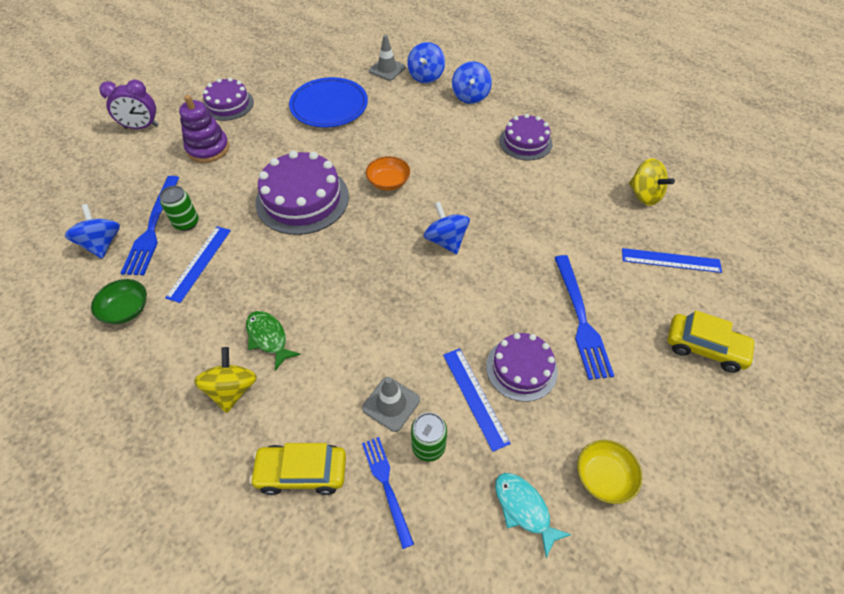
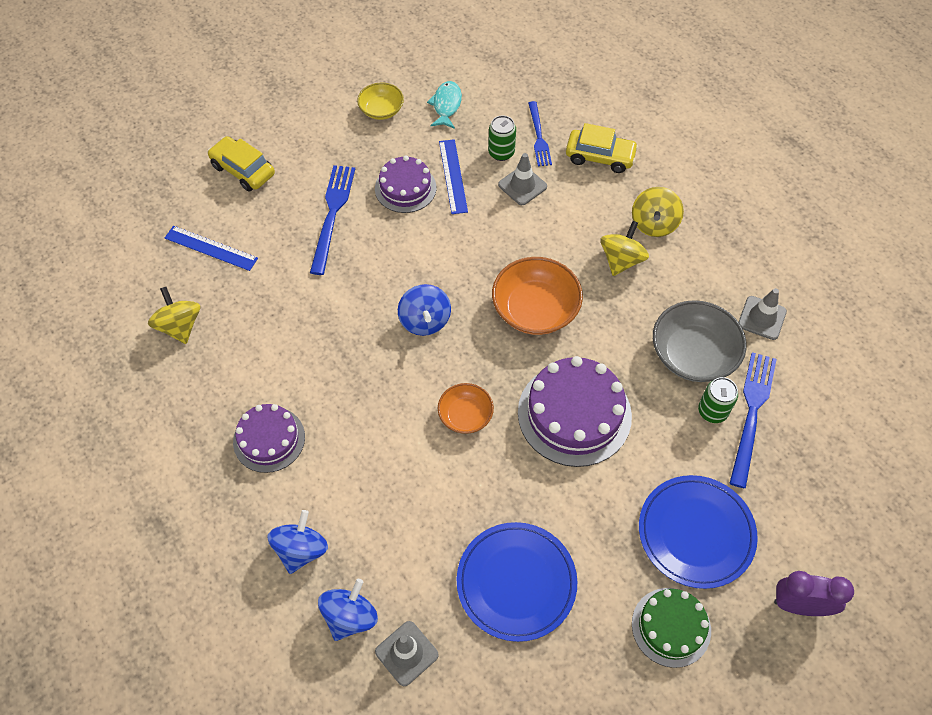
camera: 165 degrees left, 5 degrees up
(102, 244) = (806, 404): blue spinning top -> none
(126, 309) = (762, 318): green bowl -> grey traffic cone
(199, 263) = (693, 354): blue ruler -> grey bowl
(208, 149) = (696, 533): purple stacking toy -> blue plate
(228, 104) = (671, 627): purple cake -> green cake
(268, 338) = (621, 260): green fish -> yellow spinning top
(349, 271) = (535, 309): none -> orange bowl
(524, 509) = (446, 105): turquoise fish -> turquoise fish turned 150 degrees counterclockwise

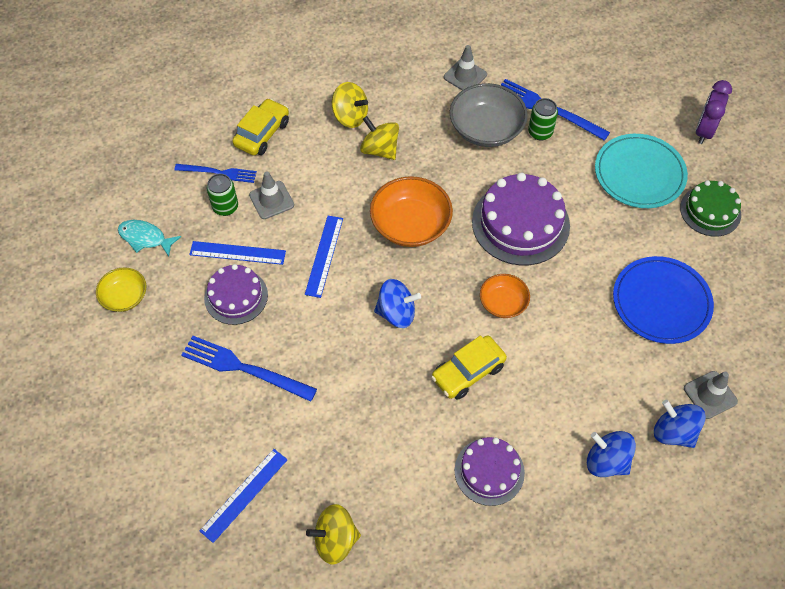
camera: 75 degrees left, 0 degrees up
(243, 170) = (149, 446): yellow car -> yellow car (468, 372)
(472, 244) = (324, 256): none -> blue ruler
(696, 533) = (639, 174): blue plate -> turquoise plate

